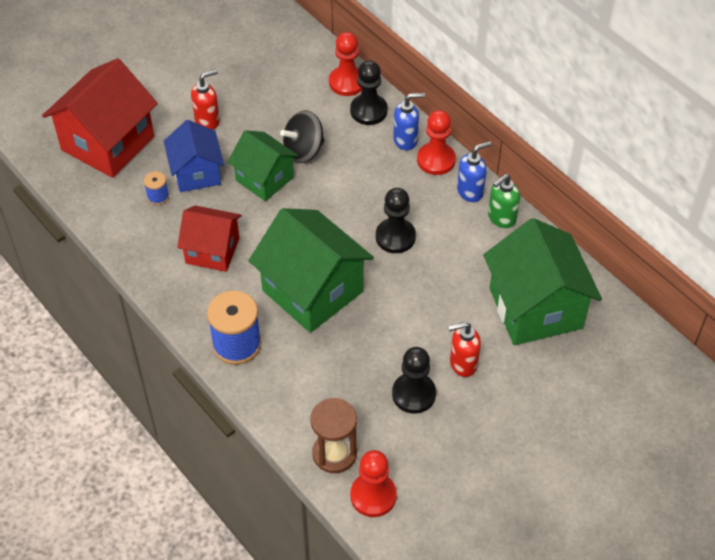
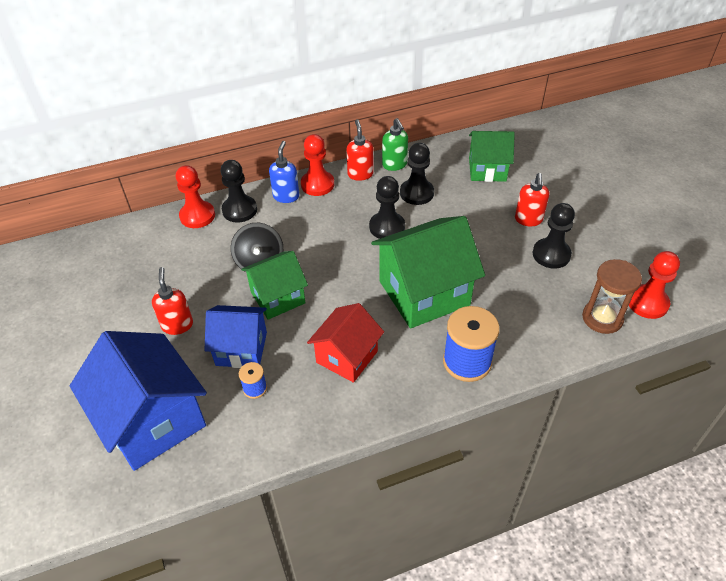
camera: 70 degrees left, 5 degrees down
(108, 143) = (153, 420): red house -> blue house
(461, 250) = (416, 193): none -> black pawn
(470, 191) = (360, 174): blue soap dispenser -> red soap dispenser
(535, 308) = (487, 169): green house -> green house, size x0.61

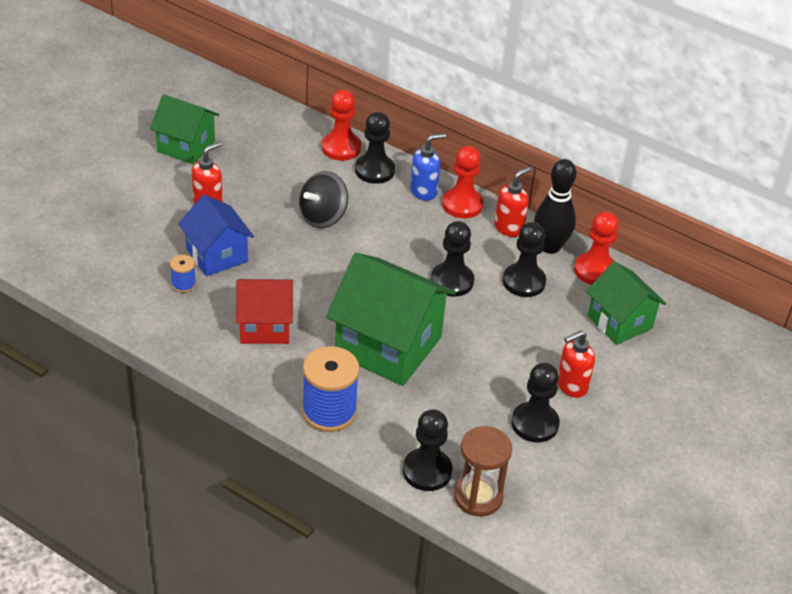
camera: 50 degrees right, 5 degrees down
(153, 420) = (106, 242): blue house -> none
(277, 297) = (292, 249): green house -> green house (186, 146)
(394, 165) = (550, 247): green soap dispenser -> black bowling pin
(562, 334) = (427, 471): none -> black pawn
(647, 303) = (536, 529): red pawn -> red pawn (595, 270)

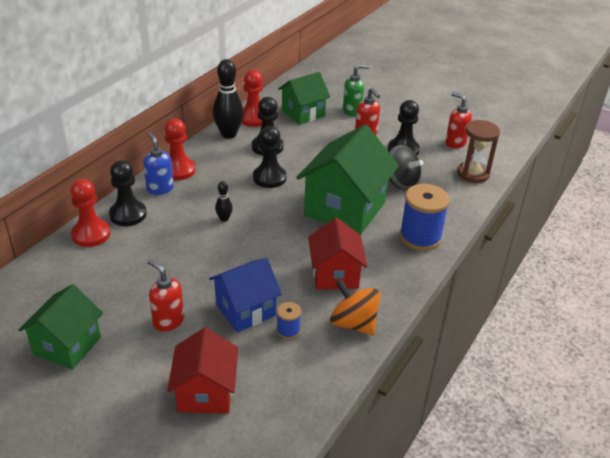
camera: 90 degrees left, 5 degrees down
(115, 228) = (205, 392): none -> red house
(187, 334) = (353, 323): none -> orange spinning top
(323, 217) = (191, 244): black spinning top -> black spinning top (401, 182)
(367, 241) = (224, 219): none -> black bowling pin
(427, 471) = (459, 193): black pawn -> none
(509, 228) = (207, 150): red soap dispenser -> red soap dispenser (455, 143)
(638, 377) = (352, 111): none -> green soap dispenser

